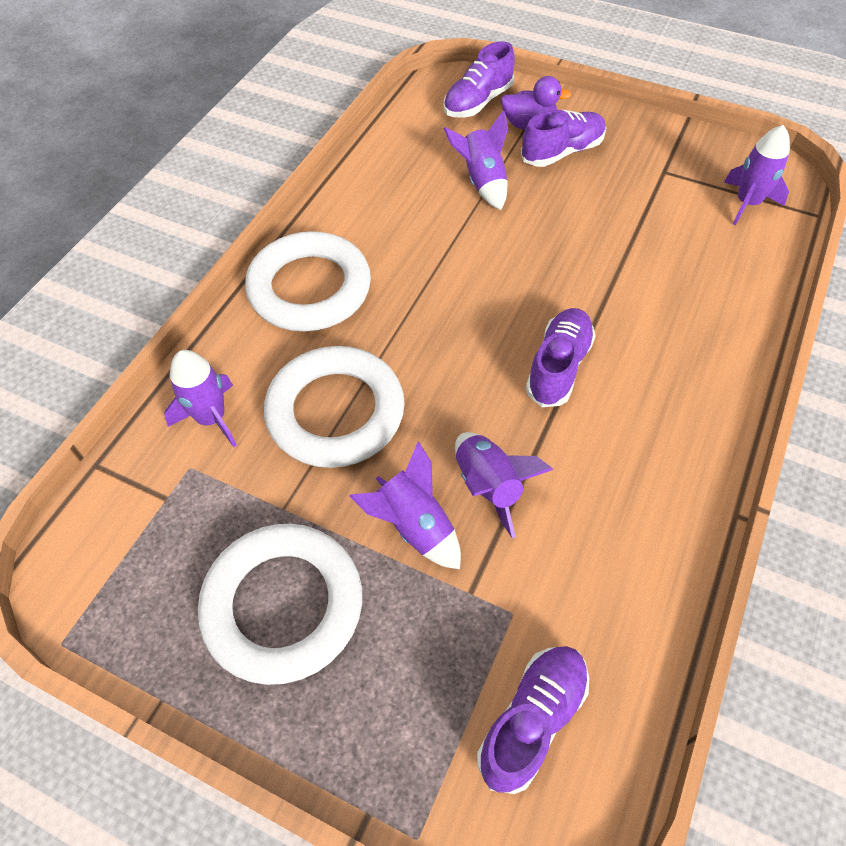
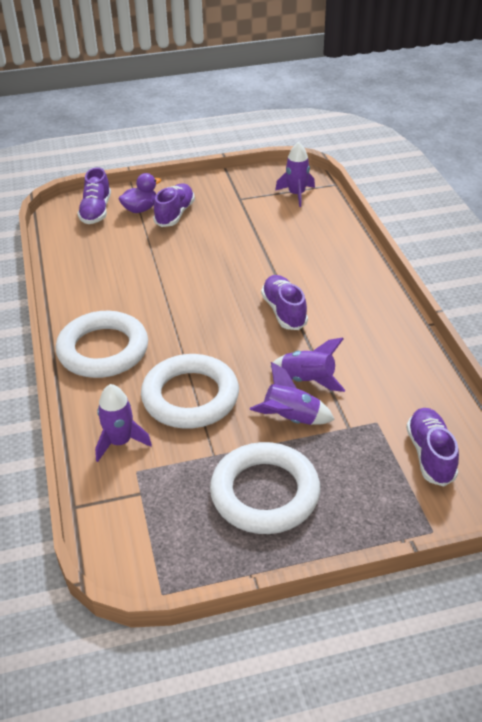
camera: 40 degrees left, 15 degrees down
(482, 182) = (145, 249): purple rocket -> none

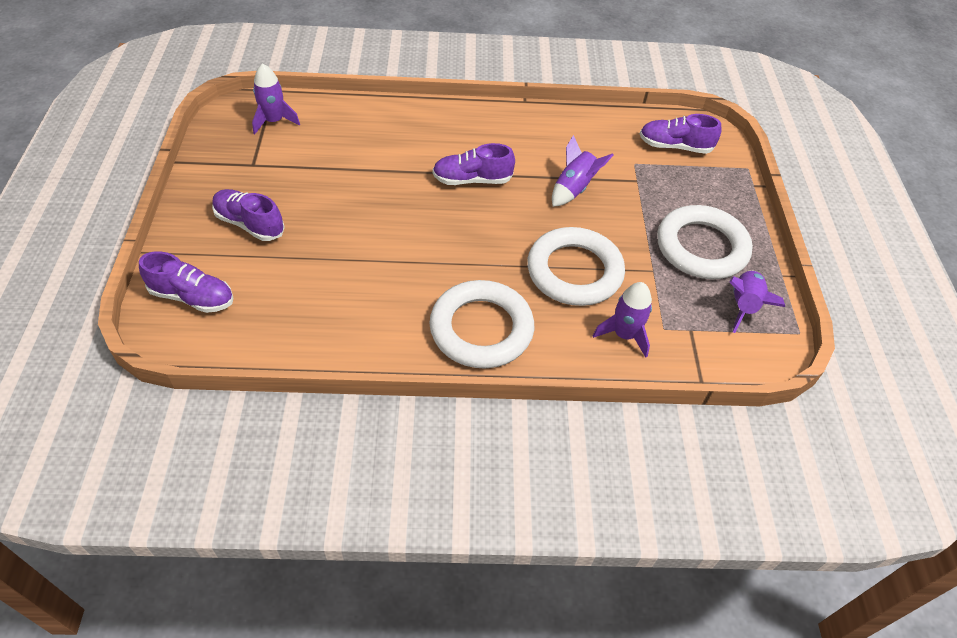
camera: 80 degrees left, 10 degrees up
(140, 209) = (217, 253): purple duck -> none
(291, 419) = (619, 211): purple rocket -> purple rocket (744, 306)

